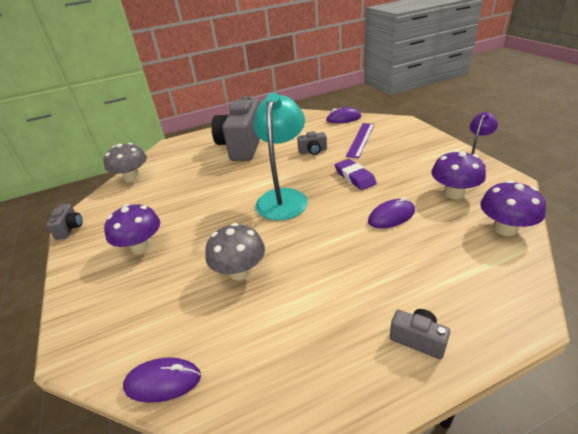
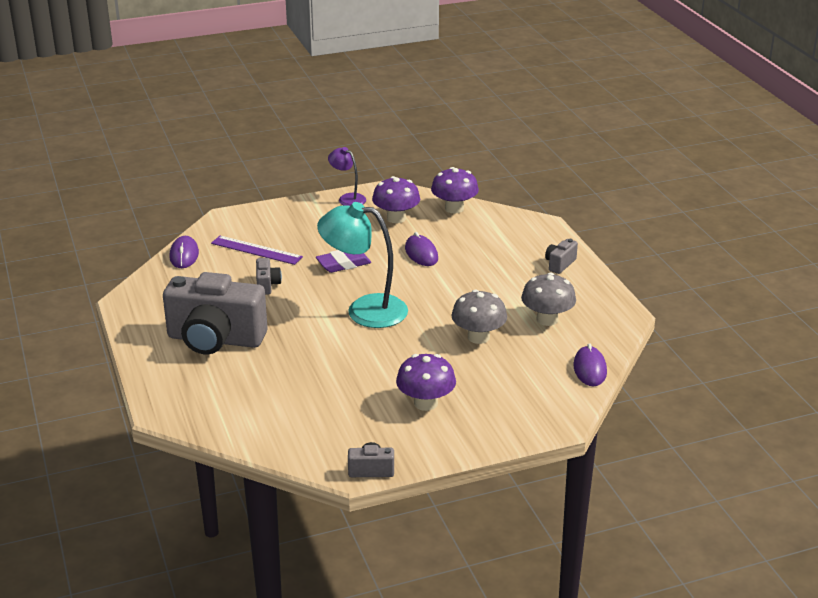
camera: 90 degrees left, 5 degrees down
(132, 178) = (259, 436): grey mushroom -> grey mushroom (547, 319)

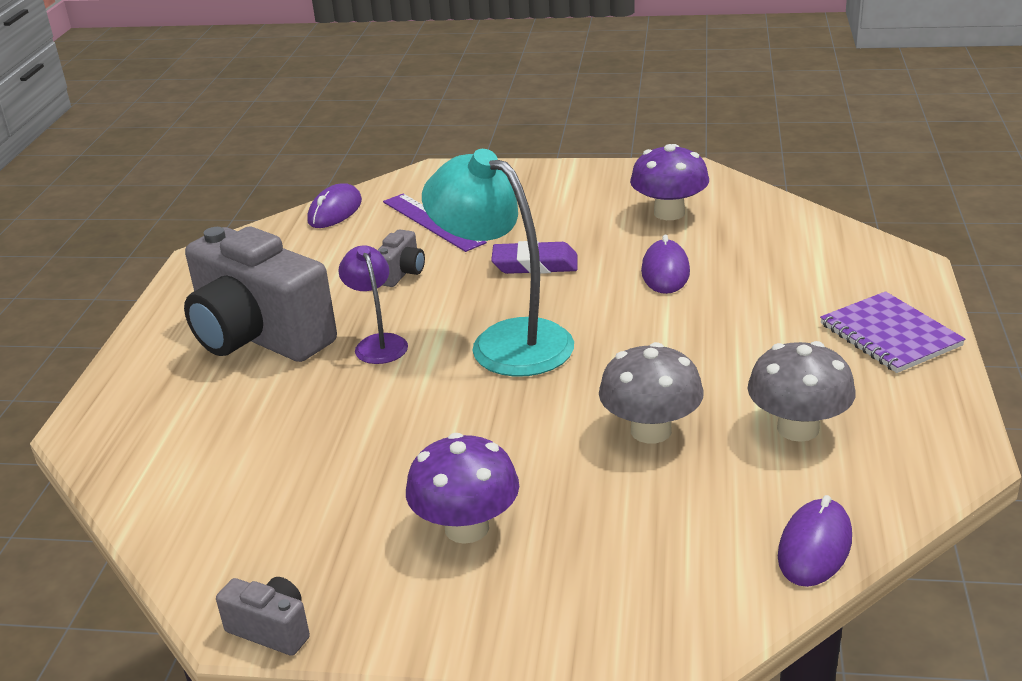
camera: 30 degrees right, 0 degrees up
(347, 198) = (621, 174): purple lamp -> purple lamp (378, 343)
(454, 208) = (771, 214): purple mushroom -> none
(559, 264) = (890, 335): grey camera -> purple notebook

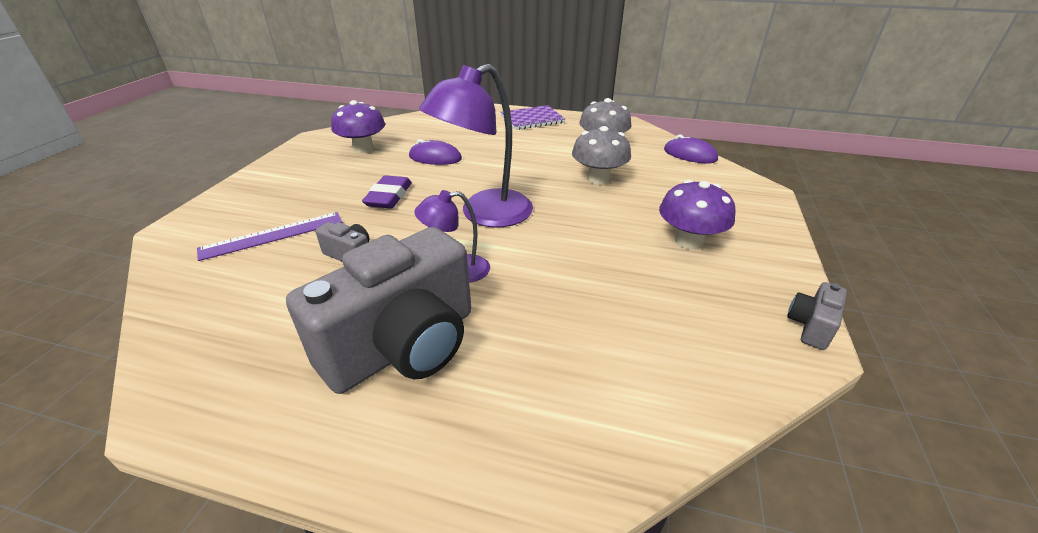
camera: 85 degrees left, 5 degrees up
(335, 211) = (178, 293): purple mouse -> none
(505, 341) = (485, 214): turquoise lamp -> purple lamp

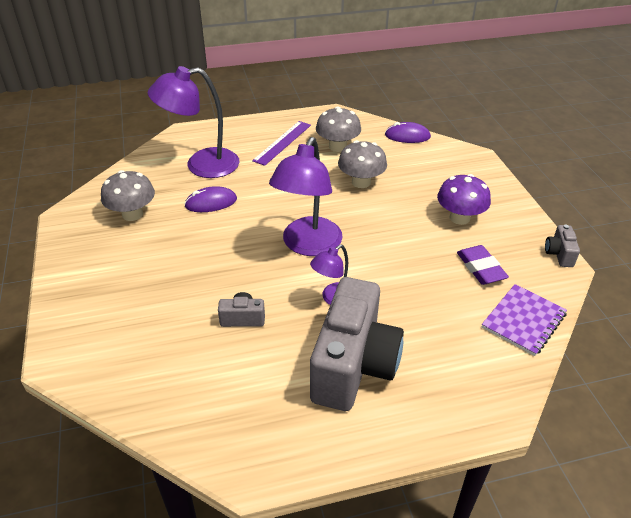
camera: 30 degrees left, 5 degrees up
(273, 235) = (158, 328): purple ruler -> purple ruler (282, 142)
(363, 149) = (132, 214): purple mushroom -> grey mushroom
(389, 196) = (214, 256): purple eraser -> purple eraser (481, 268)
(459, 131) = (201, 165): none -> purple lamp
(532, 119) = (254, 132): purple notebook -> purple notebook (523, 321)

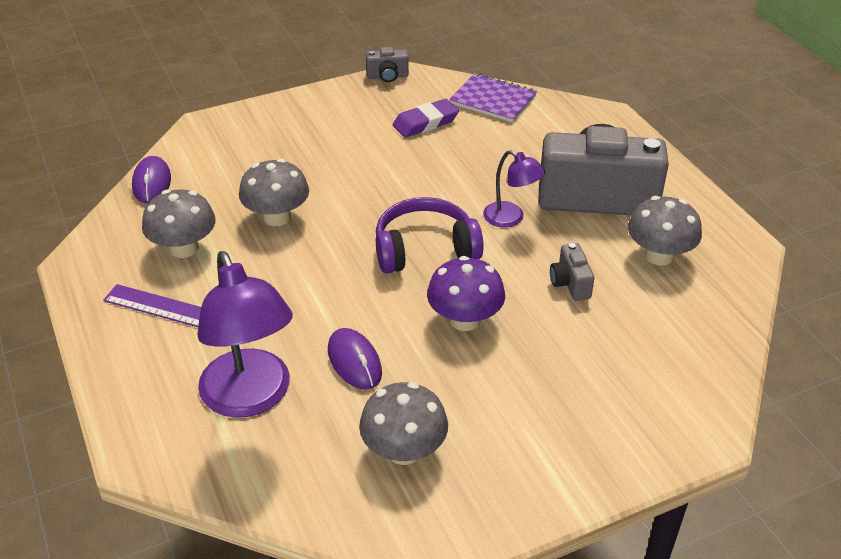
camera: 100 degrees left, 0 degrees up
(257, 389) = (659, 255): none -> grey mushroom
(308, 245) = (425, 249): purple lamp -> purple headphones
(459, 218) = (340, 136): purple mushroom -> purple mushroom (465, 320)

